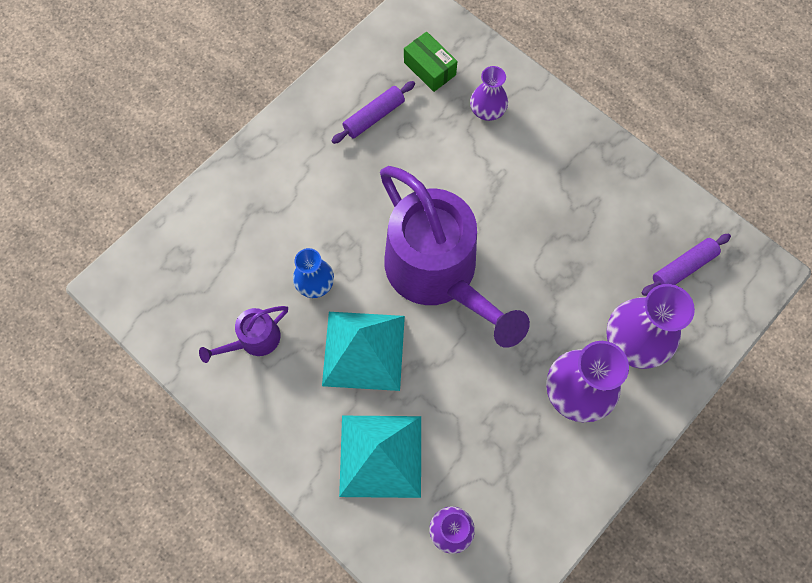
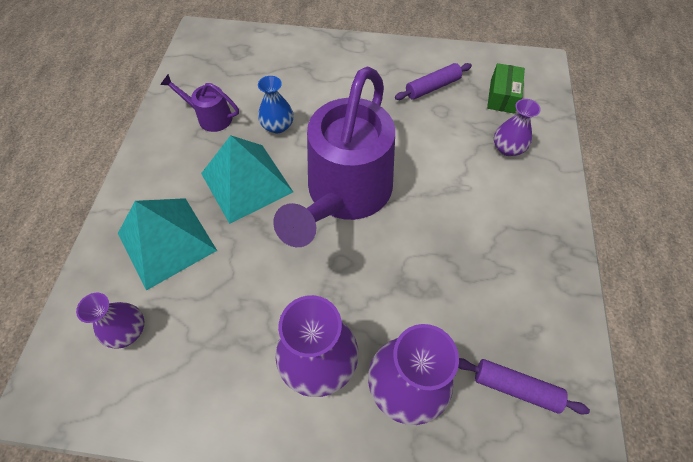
camera: 55 degrees right, 10 degrees down
(374, 117) = (432, 87): purple rolling pin -> purple rolling pin turned 45 degrees counterclockwise

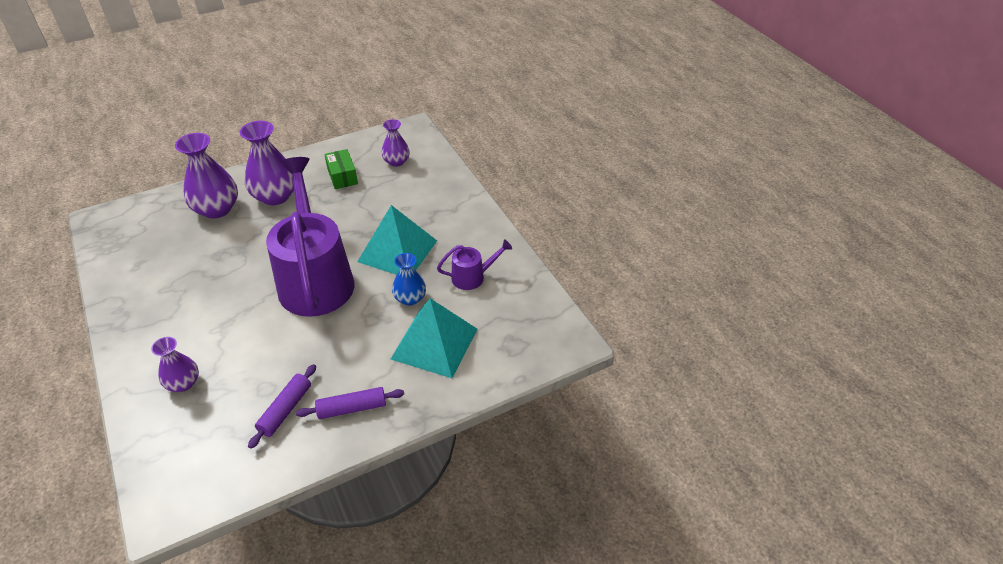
camera: 145 degrees right, 15 degrees down
(167, 241) = (417, 199): turquoise pyramid -> turquoise pyramid (434, 343)
(502, 96) = (202, 439): green box -> green box (342, 176)
(515, 387) = (146, 235): purple rolling pin -> purple rolling pin (352, 408)

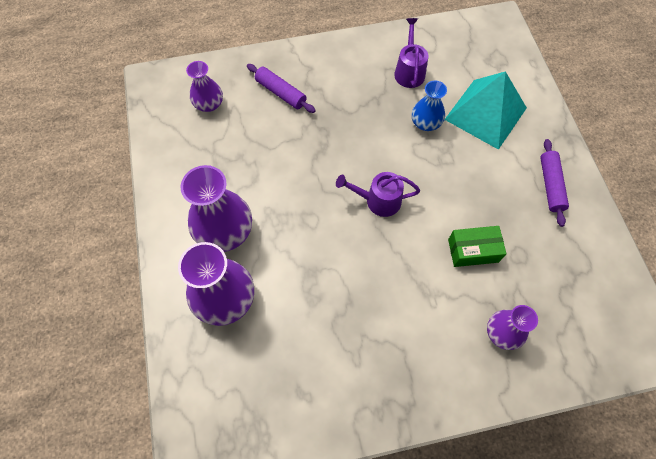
camera: 75 degrees left, 20 degrees up
(285, 410) = (546, 239): purple rolling pin -> purple rolling pin (280, 93)
(315, 278) = (378, 201): purple watering can -> purple watering can, size x0.43
(342, 176) = (214, 159): green box -> green box (473, 250)
(397, 251) = (356, 124): turquoise pyramid -> none

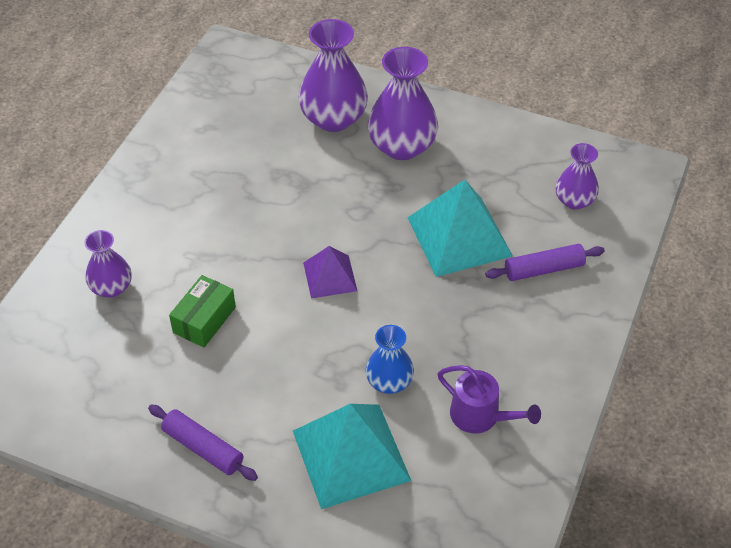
camera: 125 degrees right, 15 degrees down
(287, 149) = (459, 236): none -> turquoise pyramid
(378, 201) = (330, 276): purple watering can -> purple pyramid

